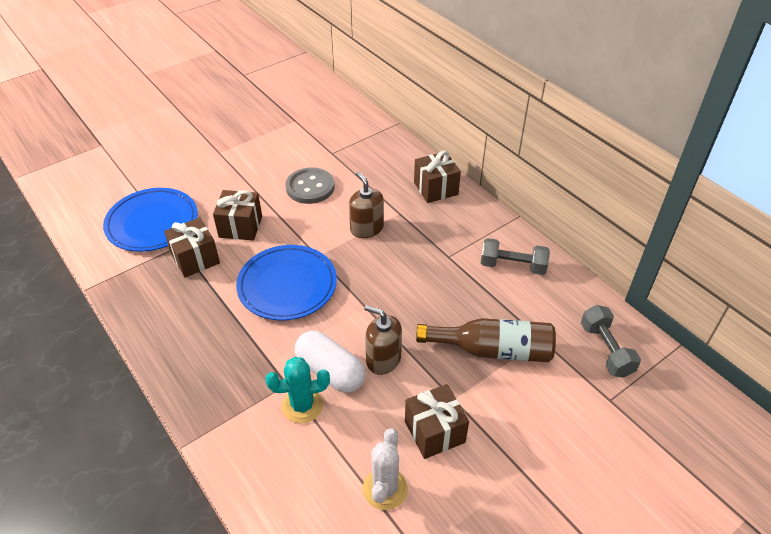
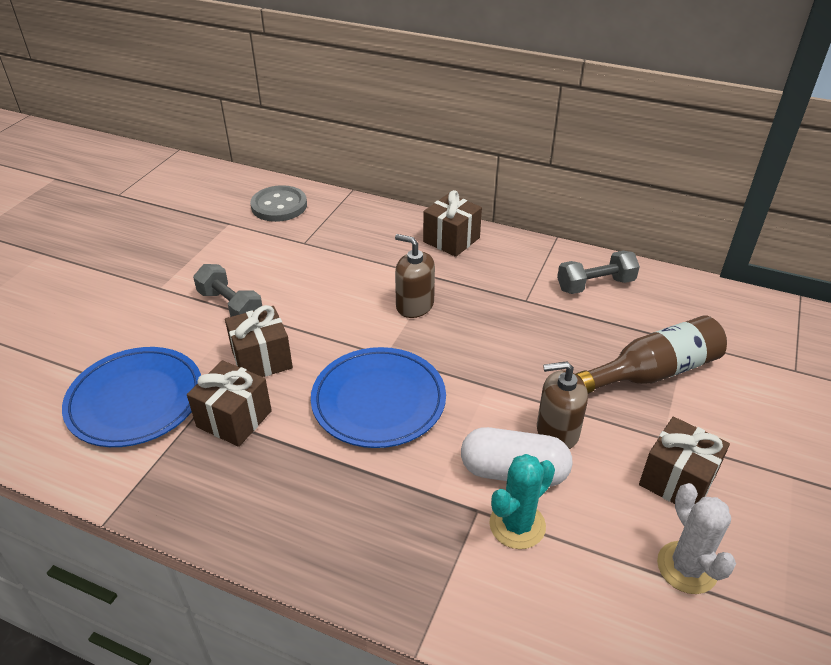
camera: 30 degrees left, 5 degrees down
(310, 187) = (310, 286): grey button -> grey button (279, 206)
(606, 350) = (748, 326): grey dumbbell -> grey dumbbell (230, 306)

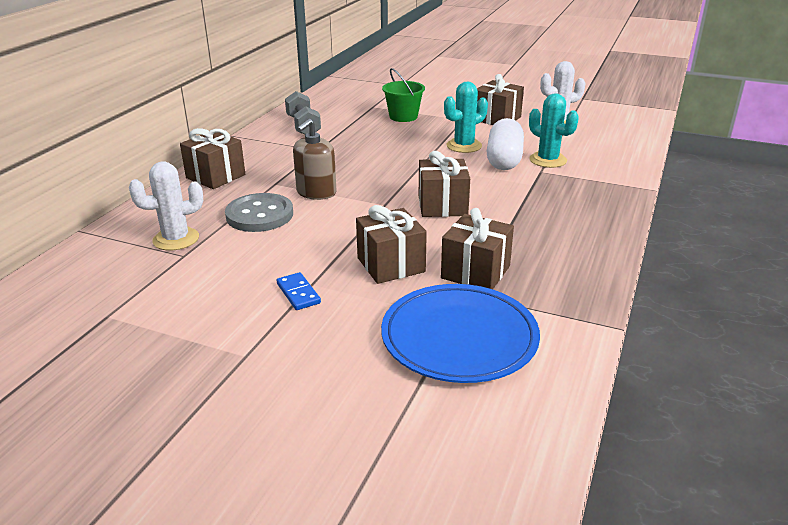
camera: 90 degrees left, 10 degrees down
(230, 306) = (298, 293): grey dumbbell -> blue domino
(279, 206) = (84, 279): grey button -> grey button (259, 215)
(331, 235) = (176, 239): none -> white cactus
(378, 401) = (442, 205): blue plate -> brown gift
(557, 431) = (464, 146): brown soap dispenser -> turquoise cactus
(653, 372) = (403, 116): brown bottle -> green bucket

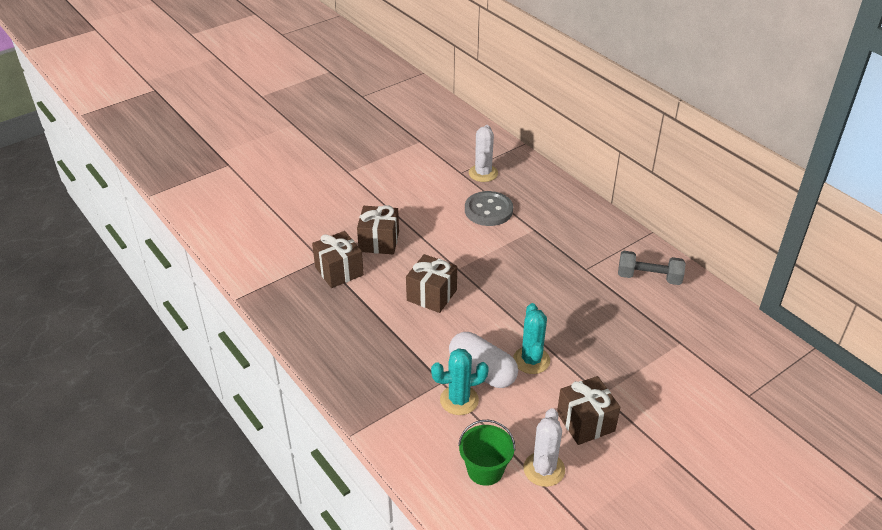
camera: 120 degrees right, 10 degrees up
(215, 176) = (567, 206): brown gift -> none
(298, 293) = (383, 200): blue domino -> none
(316, 192) = (503, 243): brown soap dispenser -> none
(403, 116) = (635, 352): green bucket -> green bucket (485, 470)
(459, 338) = (291, 238): blue plate -> none

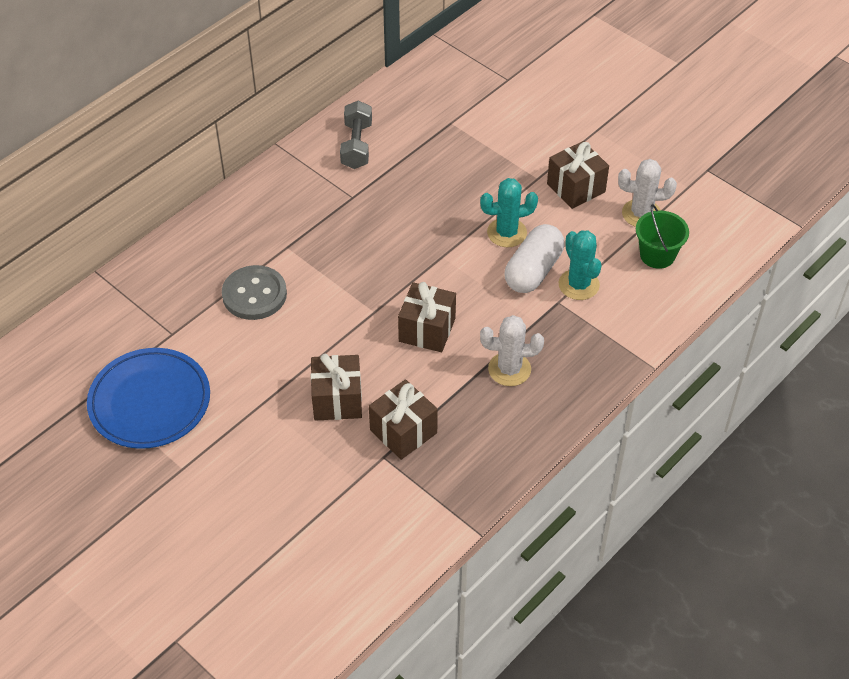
camera: 100 degrees left, 10 degrees up
(405, 161) = (150, 402): none -> blue plate
(483, 173) = (172, 309): white cactus -> white cactus (509, 369)

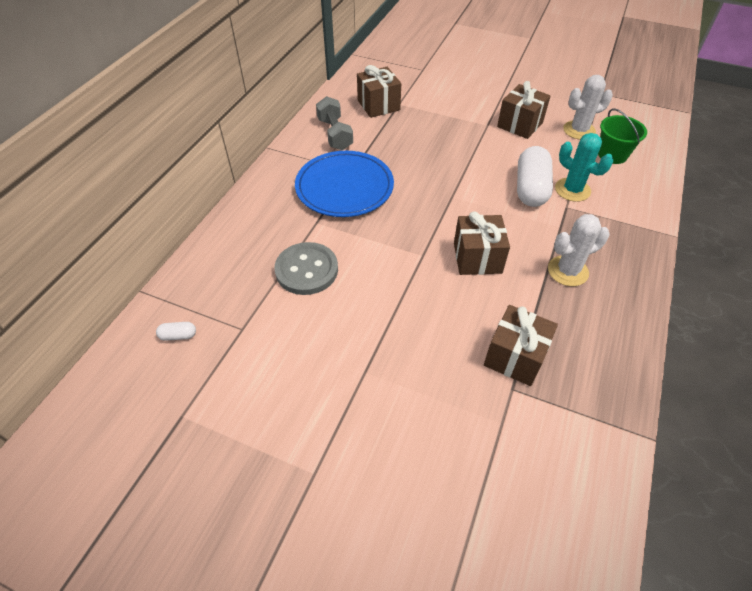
camera: 20 degrees left, 0 degrees up
(115, 323) = (178, 335): none -> white capsule
(150, 402) = (247, 407): blue plate -> blue plate (344, 187)
(337, 400) = (436, 345): brown gift -> brown gift (378, 105)
(507, 233) = (491, 167): turquoise cactus -> none

